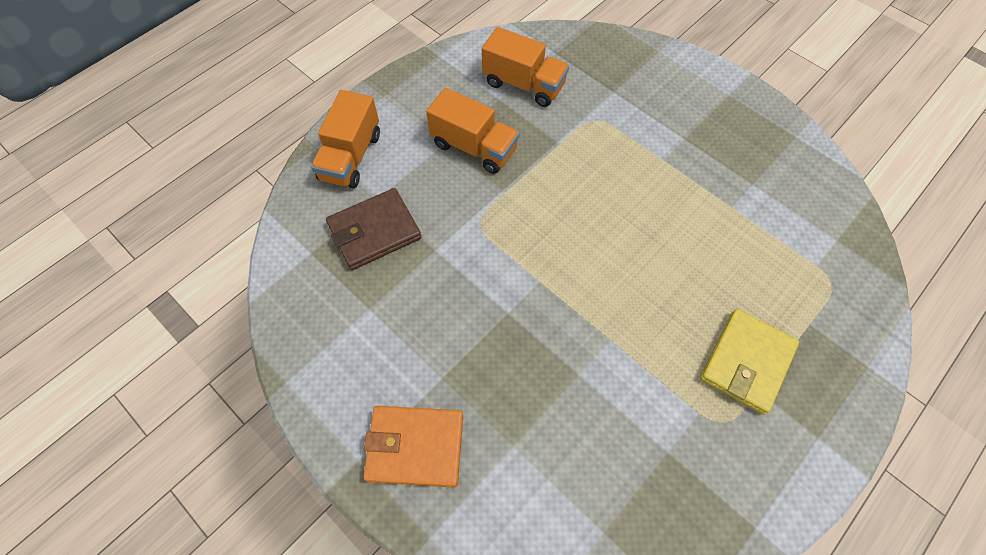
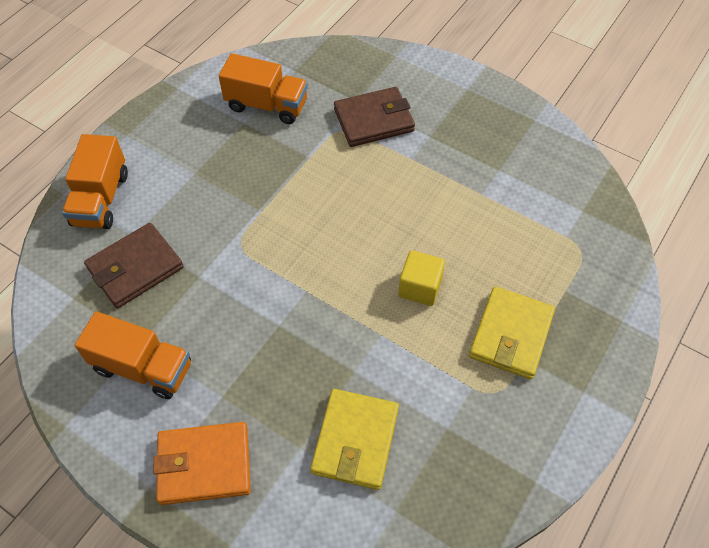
camera: 10 degrees left, 5 degrees down
(474, 147) = (225, 172): orange truck -> orange truck (143, 367)
(571, 448) = (355, 440): none -> yellow wallet
(629, 114) = (374, 120): none -> brown wallet
(656, 296) = (420, 287): none -> yellow cube

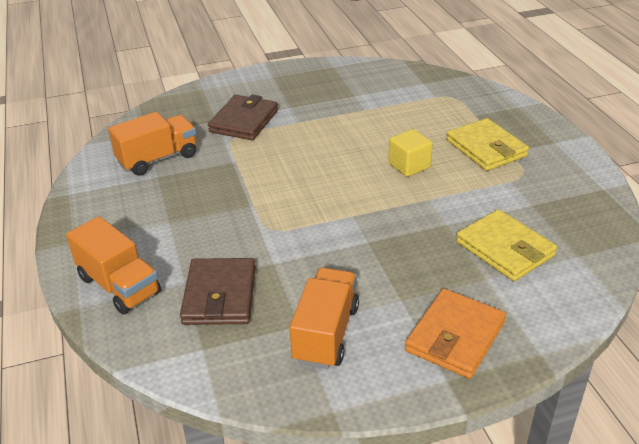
camera: 50 degrees left, 20 degrees down
(143, 367) = (326, 333): orange truck -> orange truck turned 45 degrees counterclockwise

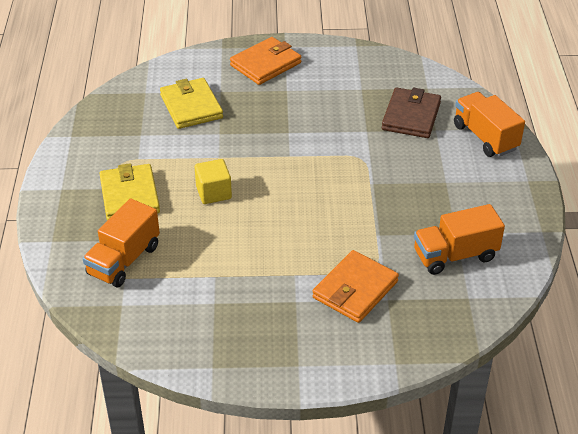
camera: 165 degrees left, 5 degrees up
(244, 121) = (355, 289): brown wallet -> orange wallet
(326, 333) = (345, 80): orange truck -> orange truck (124, 260)

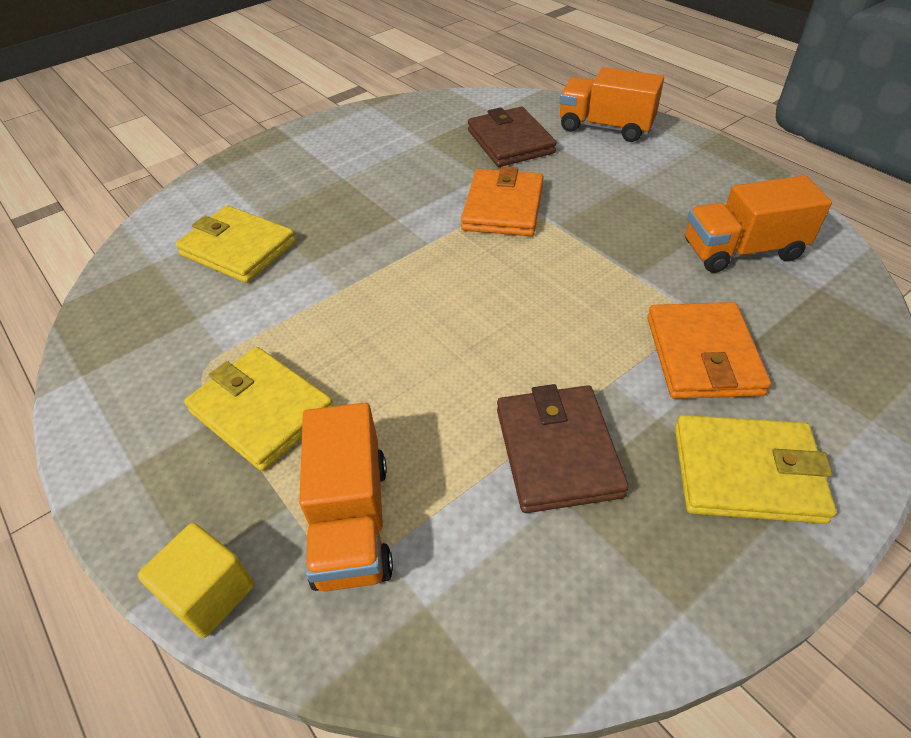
camera: 35 degrees left, 5 degrees up
(213, 192) = (382, 337): yellow cube -> yellow cube (210, 593)
(234, 286) = (557, 451): none -> brown wallet
(265, 64) = (287, 163): orange wallet -> orange wallet (503, 207)
(304, 344) = (746, 473): none -> yellow wallet
(455, 255) = (742, 251): orange truck -> orange truck turned 45 degrees clockwise

